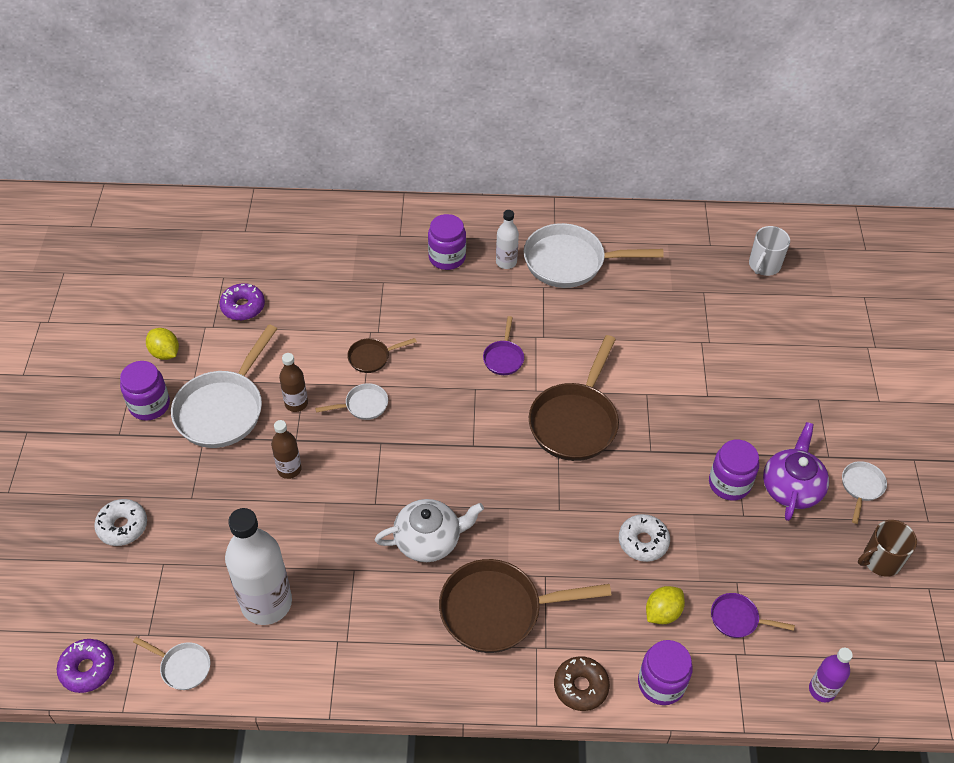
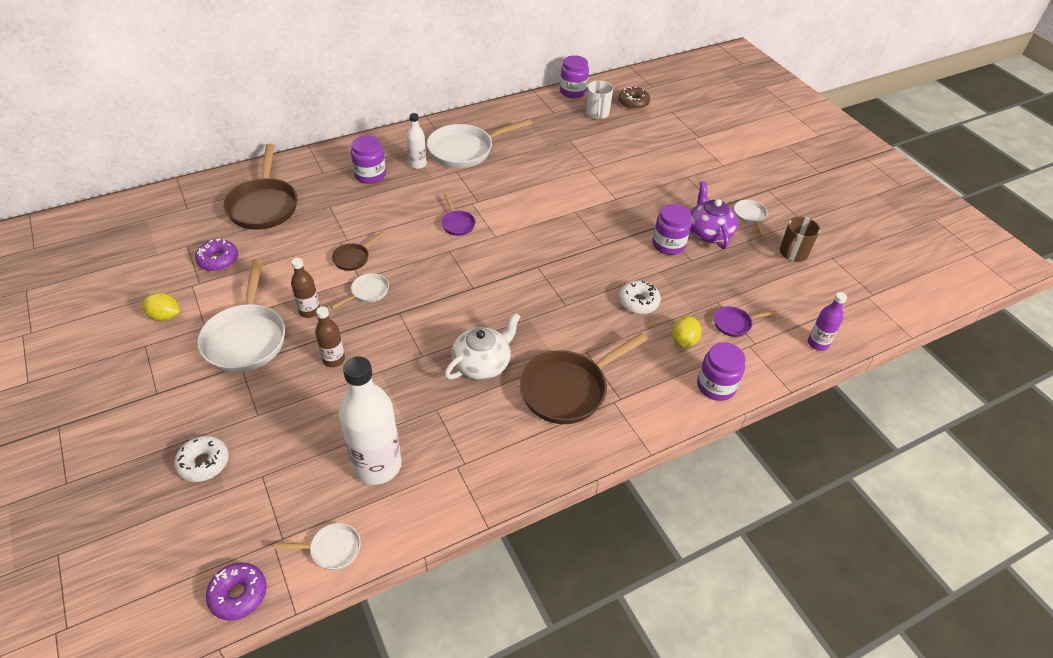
camera: 30 degrees left, 5 degrees down
(149, 405) = (174, 360): purple jar -> purple jar (573, 91)
(575, 421) = (537, 245): brown pan -> brown pan (264, 205)
(580, 687) = (663, 413): brown donut -> brown donut (633, 103)

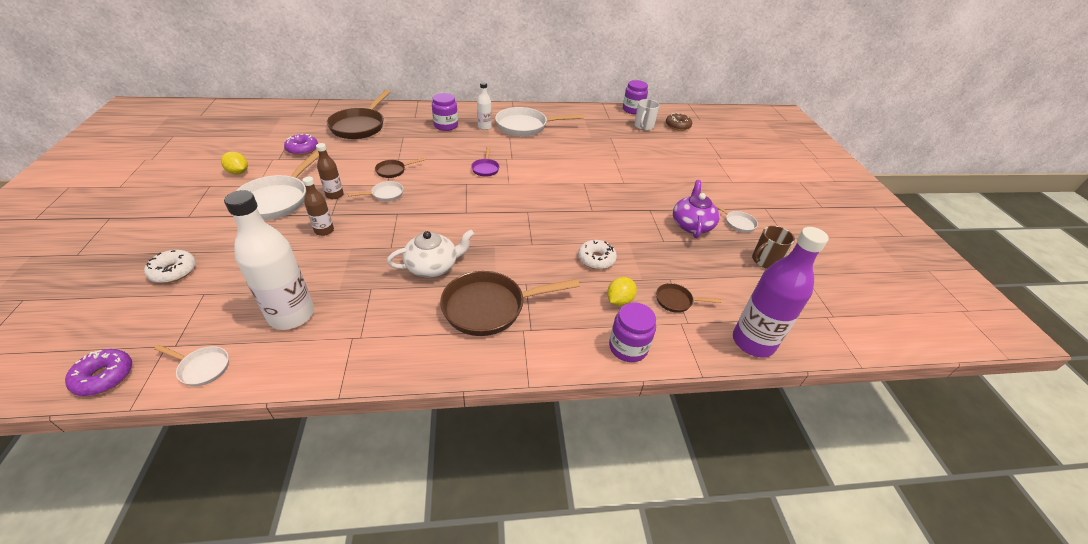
camera: 20 degrees right, 5 degrees down
(668, 245) = (649, 225): purple jar -> none
(735, 324) = (676, 301): purple pan -> brown pan
(750, 216) = (737, 223): white pan -> white pan turned 120 degrees clockwise
(817, 344) = (753, 342): purple bottle -> purple bottle, size x1.96

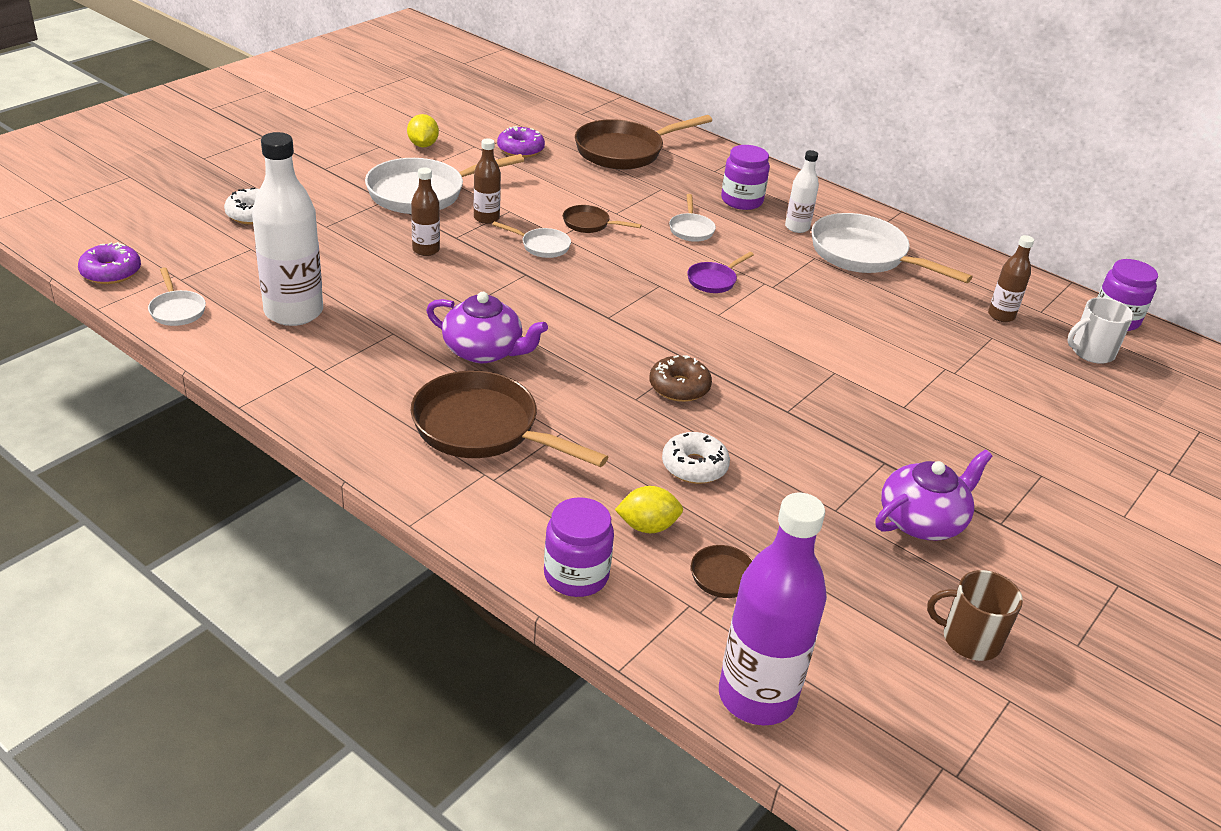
camera: 45 degrees right, 5 degrees down
(433, 266) = (484, 351): white teapot -> purple teapot
(601, 127) = (1001, 316): none -> brown bottle
(677, 126) = (1168, 384): brown donut -> brown donut (679, 387)
(737, 223) = (1016, 568): white pan -> white pan (691, 229)

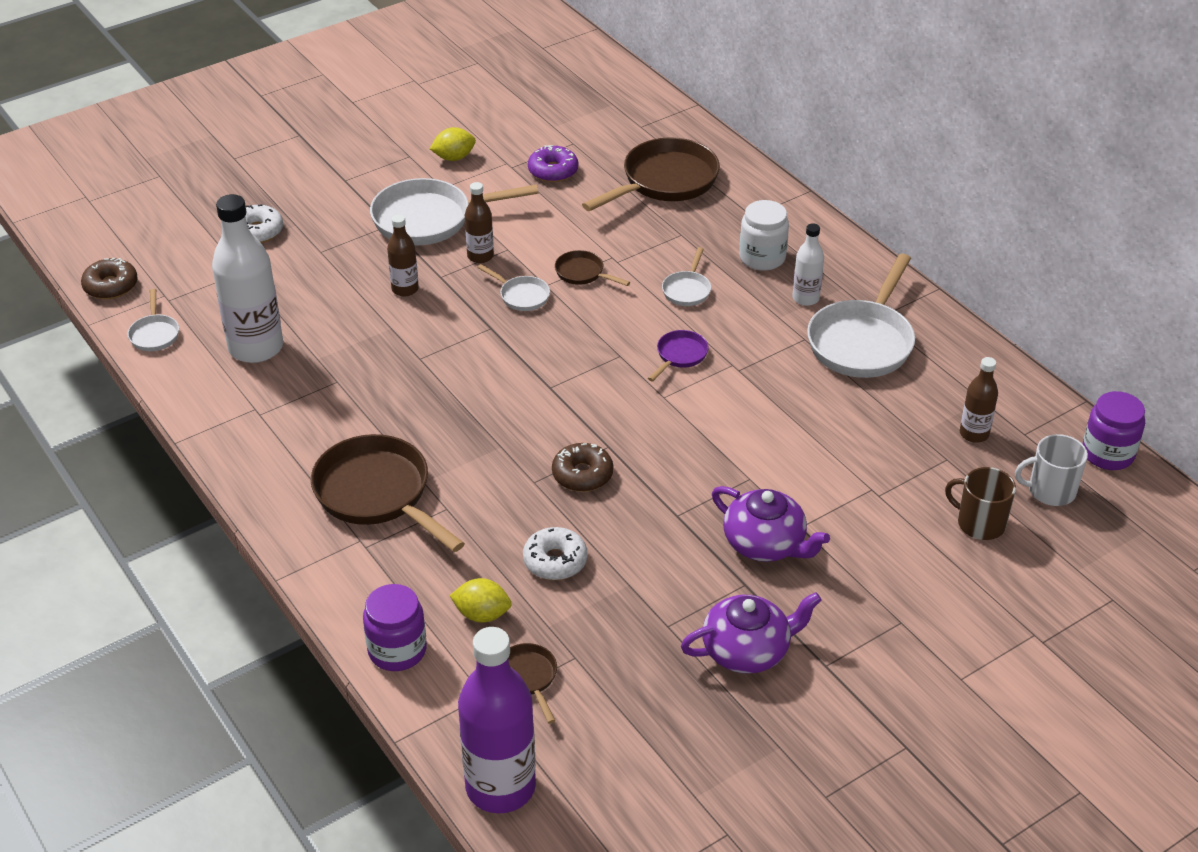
camera: 20 degrees right, 5 degrees up
(111, 272) = (111, 286): purple donut -> brown donut
(423, 145) = (454, 157): yellow lemon -> yellow lemon turned 60 degrees clockwise
(484, 351) = (413, 411): purple teapot -> purple teapot (765, 544)
(625, 151) = (664, 182): brown pan -> brown pan turned 150 degrees clockwise
(714, 280) = (679, 356): purple pan -> purple pan turned 150 degrees clockwise
(741, 200) = (762, 258): purple jar -> white jar
(865, 255) = (862, 342): white pan -> white pan turned 120 degrees counterclockwise
(969, 639) = (723, 772): brown mug -> brown mug (979, 523)

